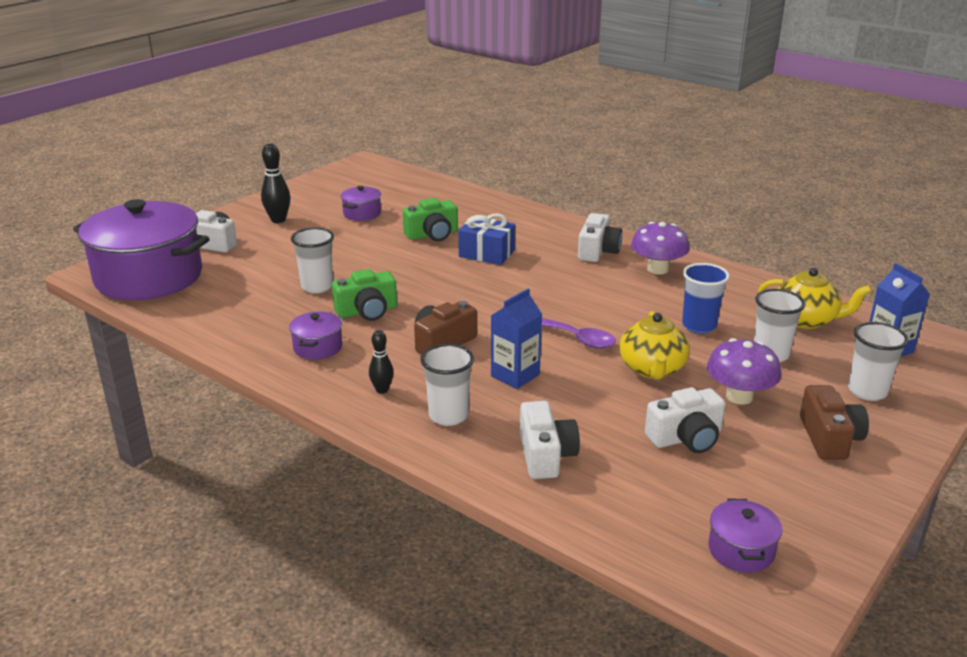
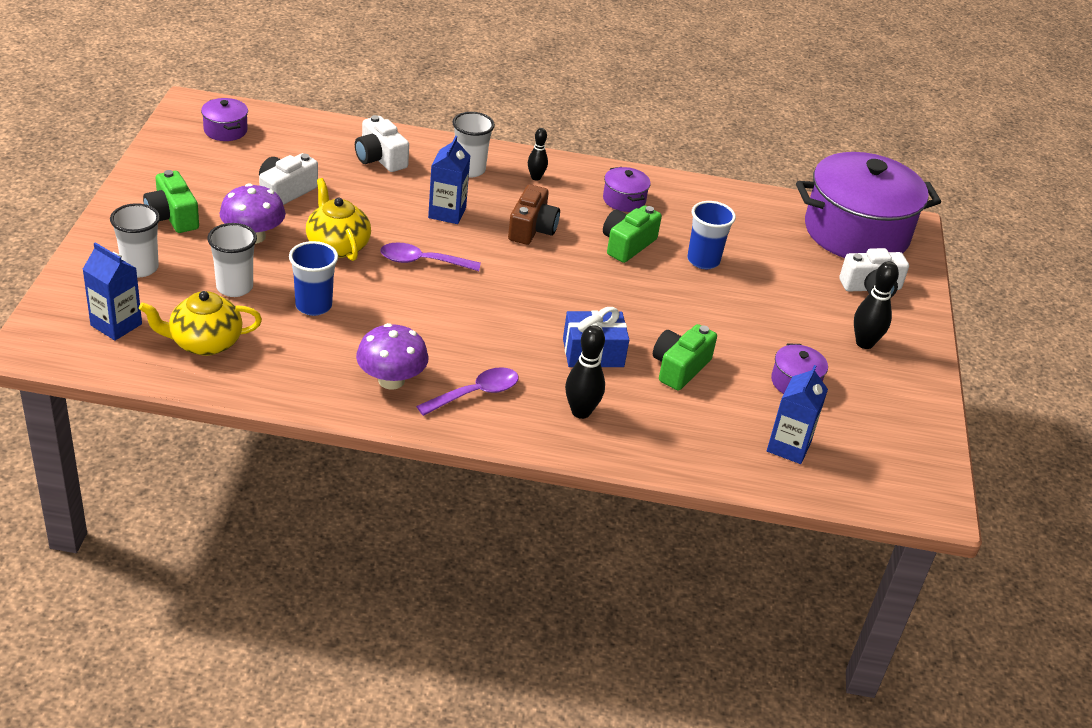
camera: 145 degrees right, 10 degrees up
(317, 286) = (703, 260): white cup -> blue cup
(413, 192) = (788, 447): none -> blue carton
(530, 229) = (581, 412): none -> black bowling pin
(598, 251) = (476, 393): white camera -> purple spoon
(829, 438) = (172, 216): brown camera -> green camera

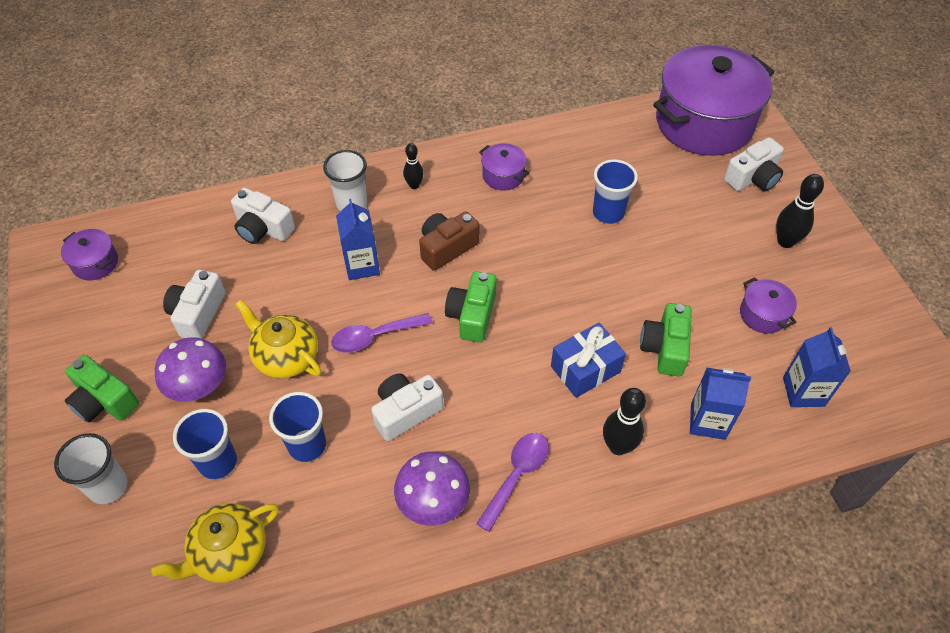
camera: 20 degrees left, 15 degrees up
(116, 325) = (126, 577): blue carton -> blue carton (708, 421)
(234, 287) = (218, 462): white cup -> blue cup
(412, 318) = (406, 412): none -> white camera
(532, 229) = (447, 248): brown camera -> brown camera turned 120 degrees counterclockwise
(627, 244) = (537, 226): green camera -> green camera (472, 315)

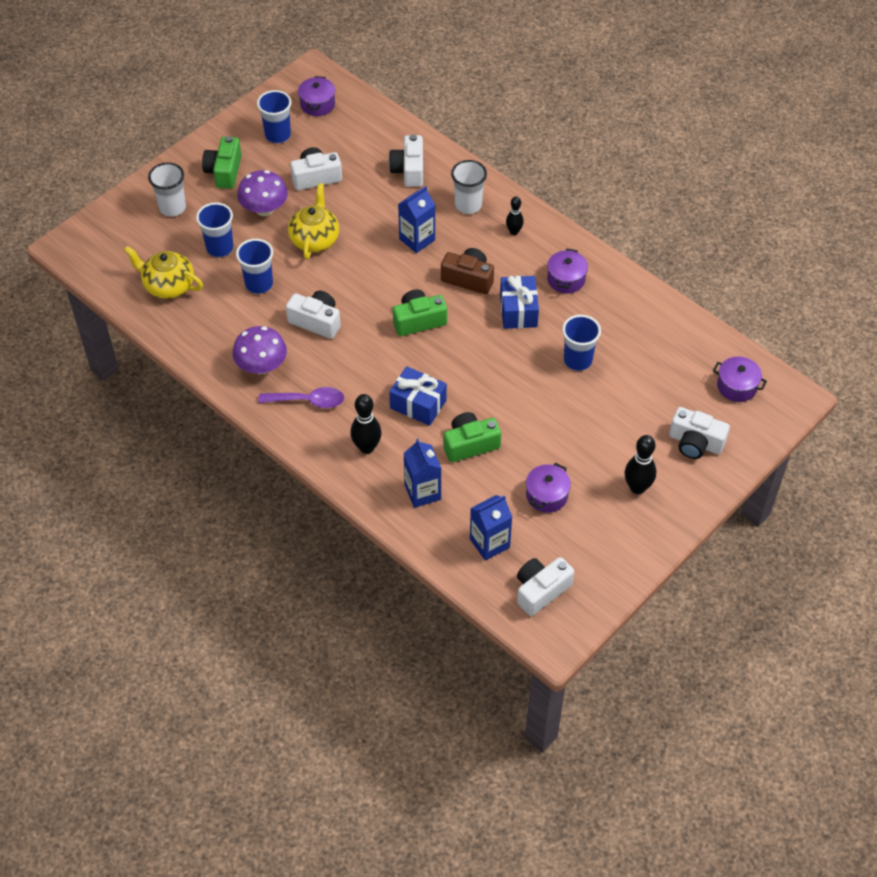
camera: 60 degrees right, 0 degrees up
(102, 321) = (278, 135): none -> blue cup
(374, 337) = (362, 276): purple spoon -> none
(516, 228) = (518, 311): none -> blue gift
(704, 123) = (736, 386): purple pot -> purple pot, size x0.41
(881, 375) = (541, 590): none -> white camera

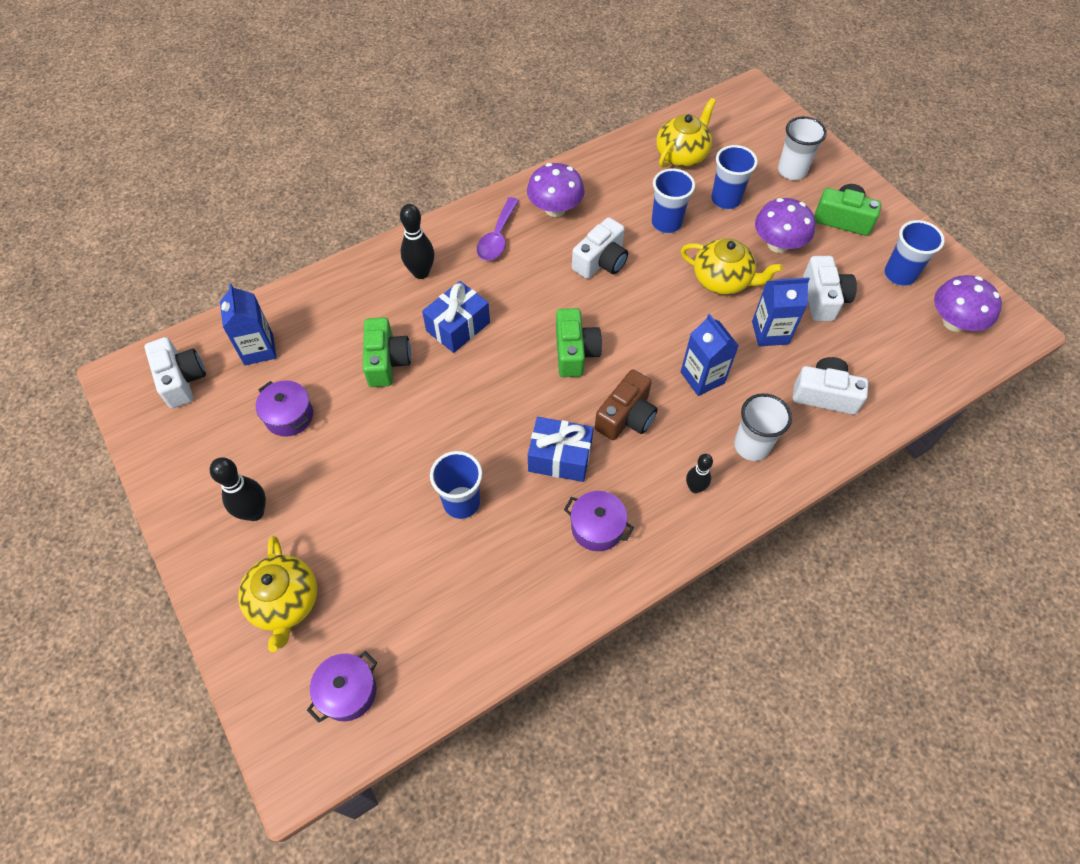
camera: 105 degrees right, 5 degrees up
(317, 104) = (954, 322): purple pot -> purple mushroom
(422, 492) = (346, 307): blue carton -> blue carton (770, 332)
(695, 442) = (285, 602): white camera -> yellow teapot

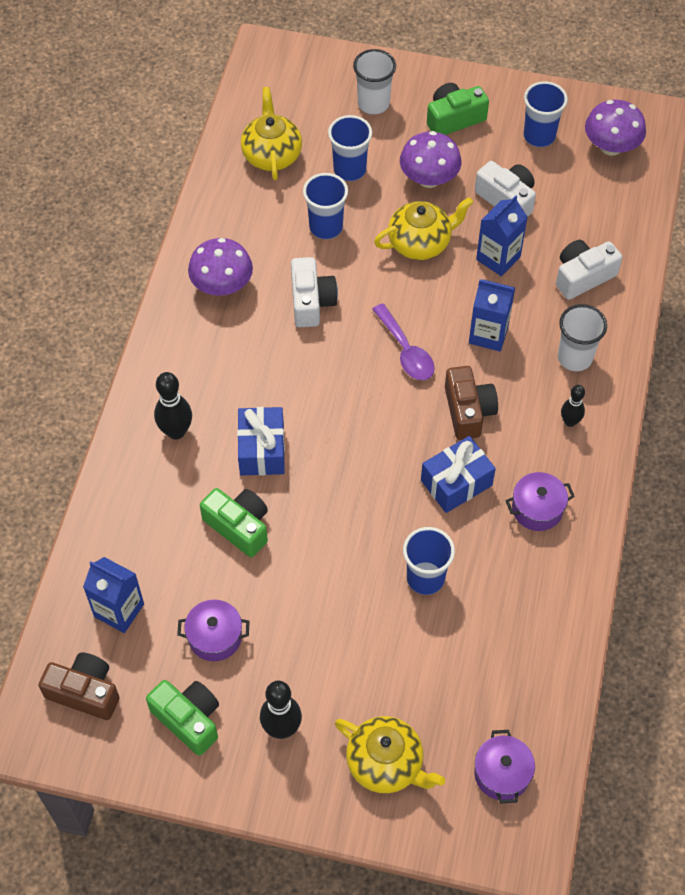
camera: 45 degrees left, 0 degrees up
(181, 380) = (85, 692): white camera -> brown camera
(497, 237) = (203, 349): purple spoon -> purple spoon (406, 351)
(575, 352) = (375, 393): green camera -> green camera (188, 719)

